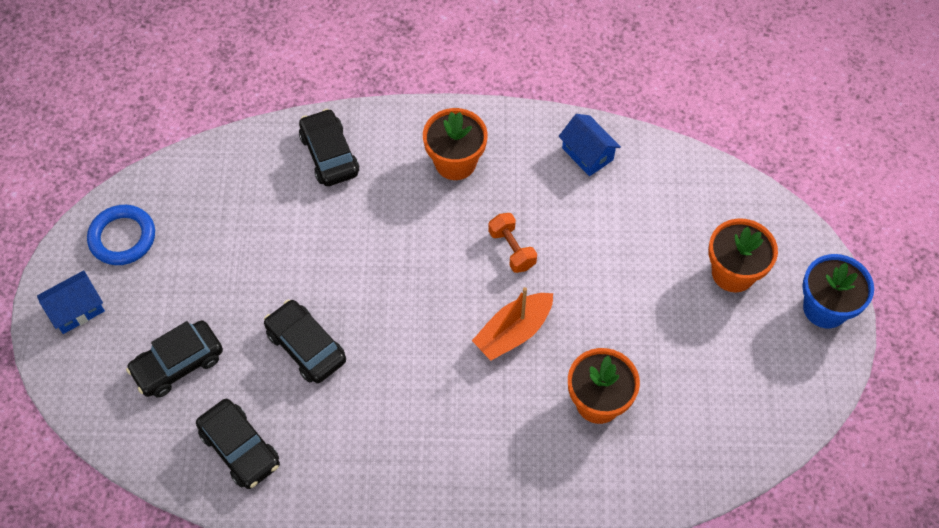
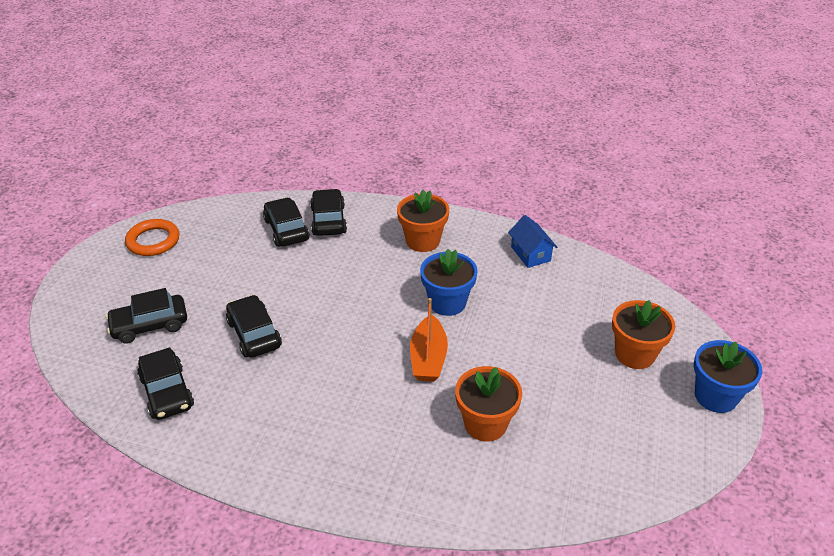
camera: 15 degrees right, 20 degrees down
(76, 310) = (95, 277): blue house -> none
(122, 237) = (153, 241): blue ring -> orange ring
(283, 182) = (286, 230): none -> black car
(512, 249) = (447, 302): orange dumbbell -> blue flower pot
(513, 332) = (428, 358): orange boat -> orange boat turned 60 degrees counterclockwise

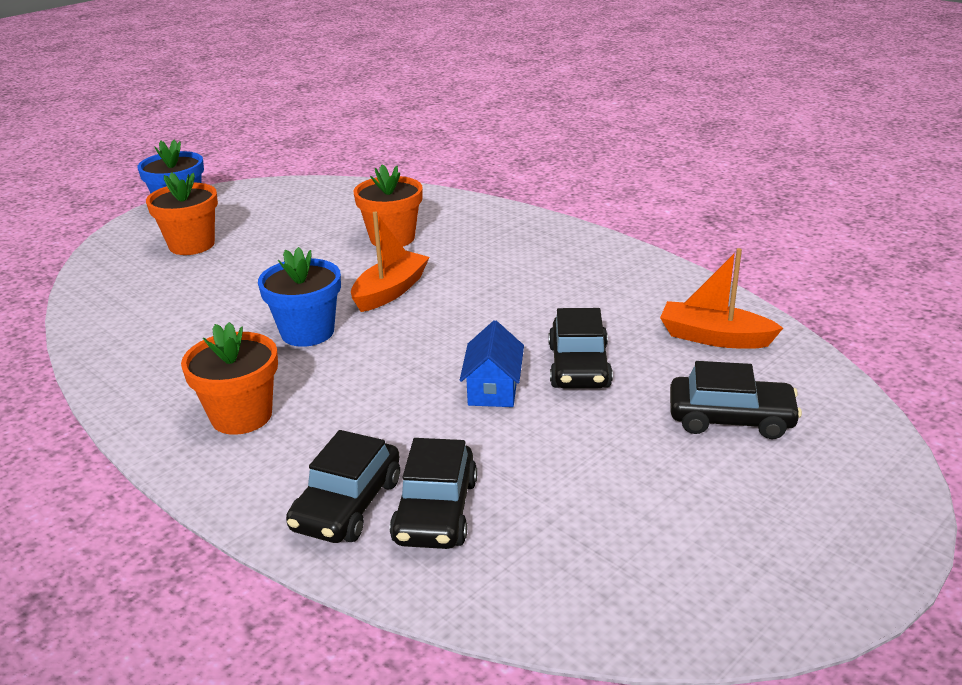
camera: 150 degrees left, 10 degrees down
(153, 241) = (710, 577): orange ring -> none
(167, 392) = (714, 337): black car -> orange boat
(530, 254) = (132, 354): blue house -> blue house (493, 389)

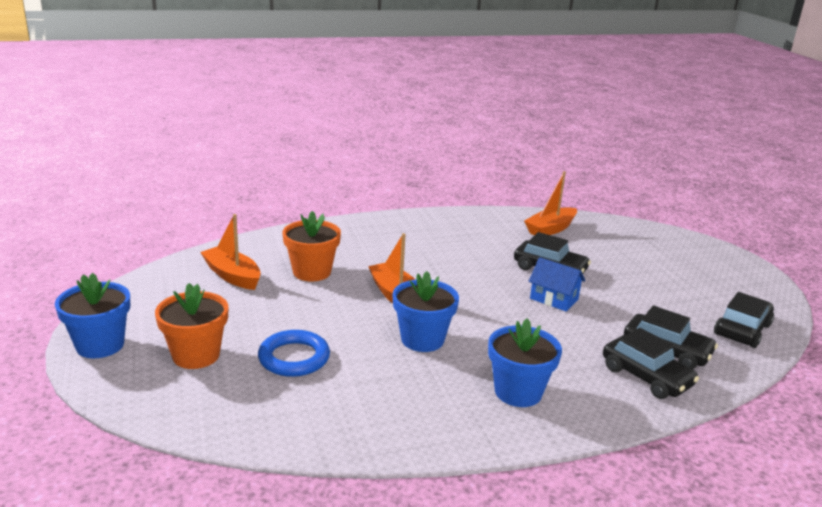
camera: 65 degrees left, 5 degrees down
(219, 283) = (294, 358): none -> blue ring
(241, 416) = (518, 392): orange flower pot -> blue flower pot
(343, 210) = (232, 276): none -> orange boat
(731, 419) = (628, 252): black car -> black car (742, 330)

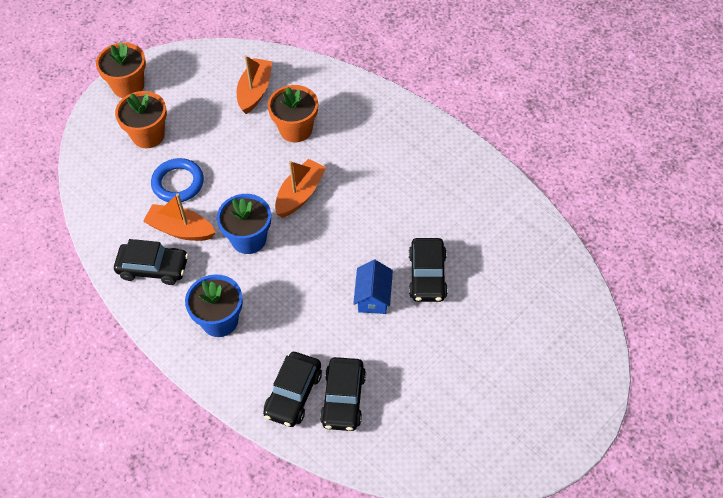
camera: 65 degrees right, 30 degrees up
(100, 345) = (128, 86): blue flower pot -> orange flower pot
(550, 229) = (516, 247): orange boat -> orange boat (180, 229)
(742, 330) = (423, 449): black car -> black car (153, 268)

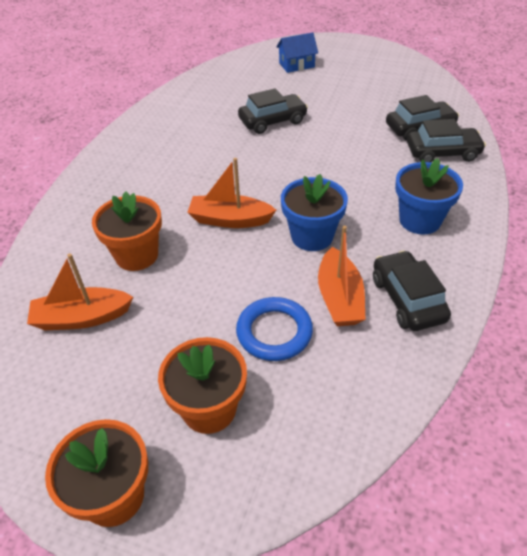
camera: 115 degrees left, 10 degrees down
(373, 297) = (315, 141): blue house -> blue house (296, 65)

